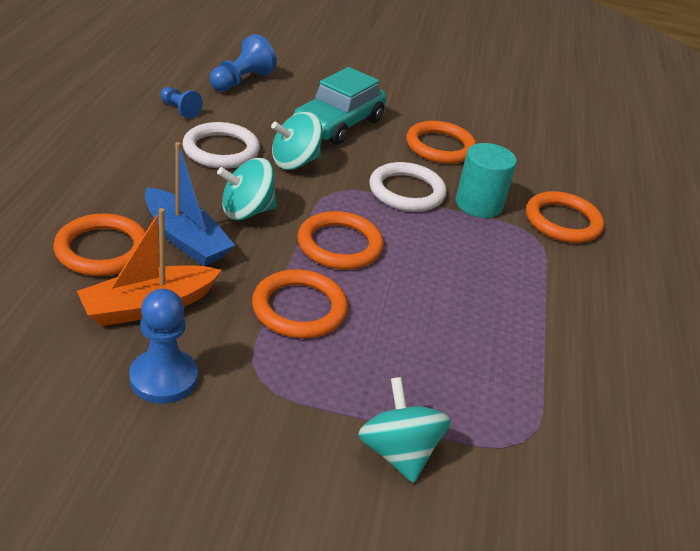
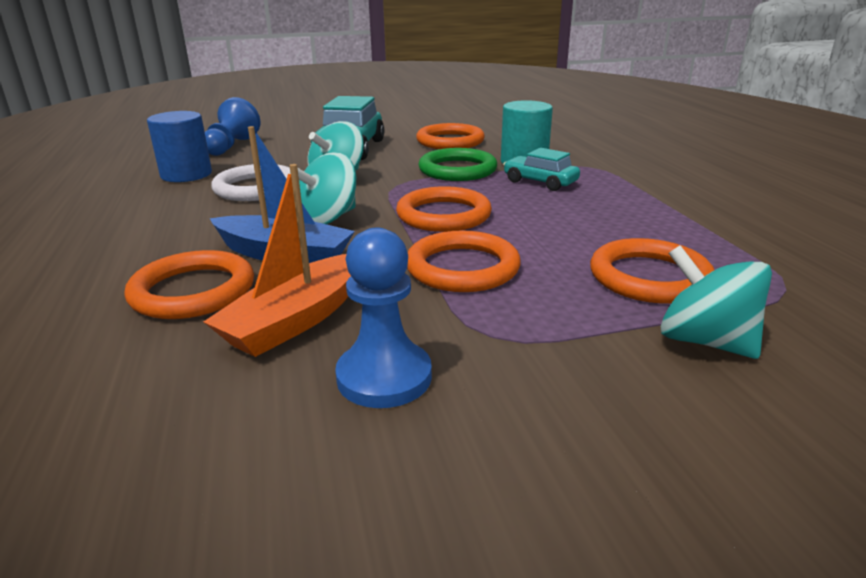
camera: 20 degrees left, 10 degrees down
(180, 110) = (186, 174): blue pawn -> blue cylinder
(406, 191) = (457, 170): white ring -> green ring
(463, 237) = (540, 182): none -> turquoise car
(562, 221) = (598, 154): orange ring -> orange ring (649, 277)

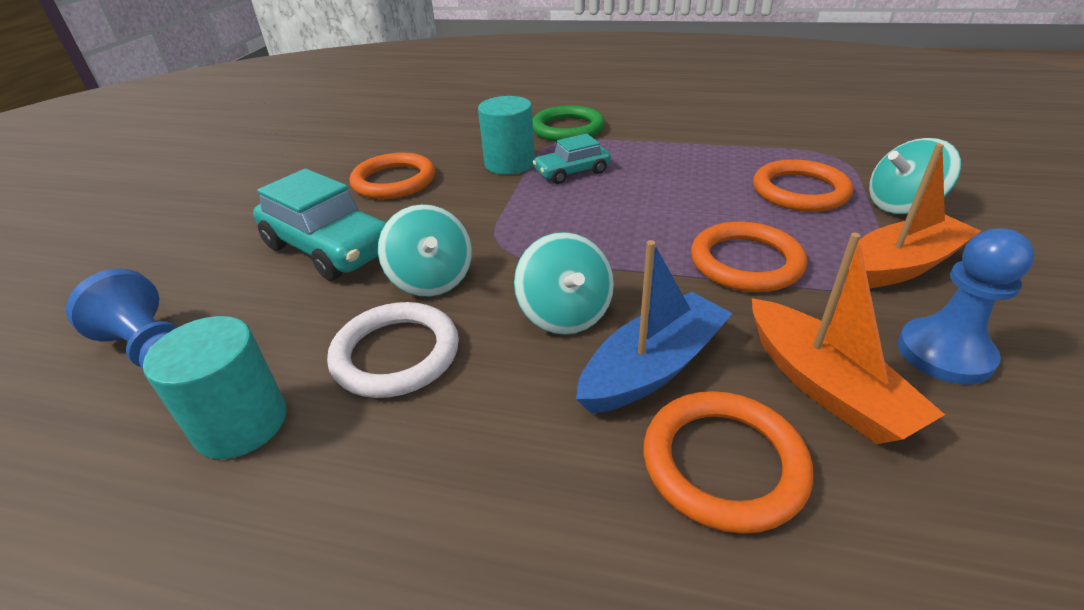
camera: 60 degrees left, 10 degrees up
(186, 174) = (241, 423): blue cylinder -> turquoise cylinder
(443, 215) = (614, 240): orange ring -> none
(457, 170) = (492, 201): green ring -> green ring (567, 129)
(540, 346) = (900, 266): none -> orange boat

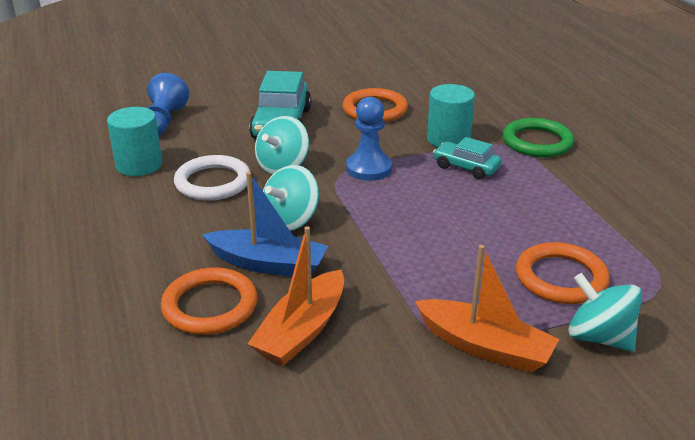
camera: 55 degrees right, 5 degrees down
(746, 262) = (416, 273): orange ring -> none
(944, 353) = (380, 378): blue pawn -> blue pawn (369, 168)

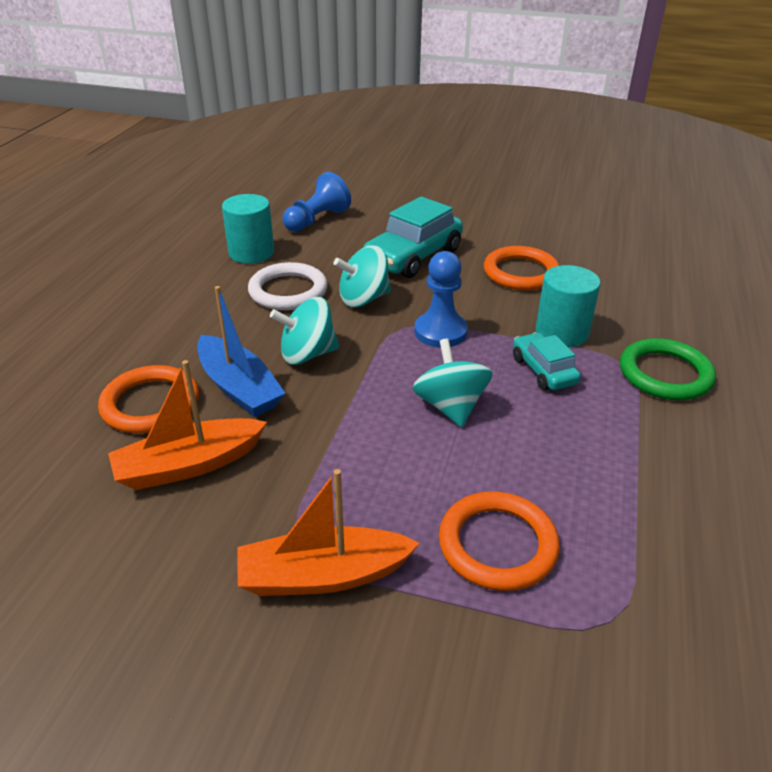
camera: 35 degrees right, 5 degrees up
(485, 347) = (323, 575): orange boat -> orange boat turned 105 degrees clockwise
(599, 337) = (455, 638): turquoise spinning top -> turquoise spinning top (450, 406)

